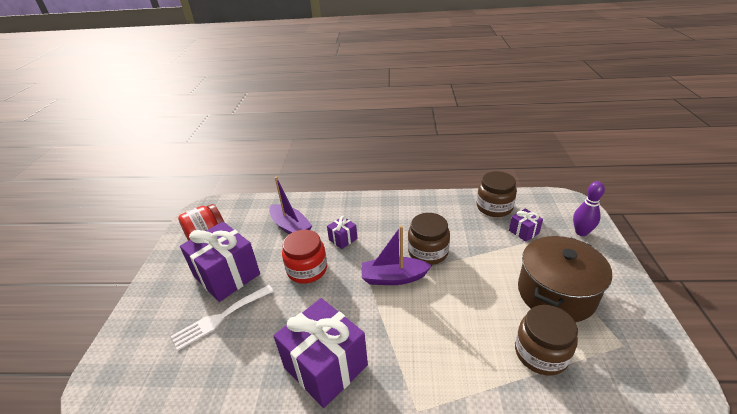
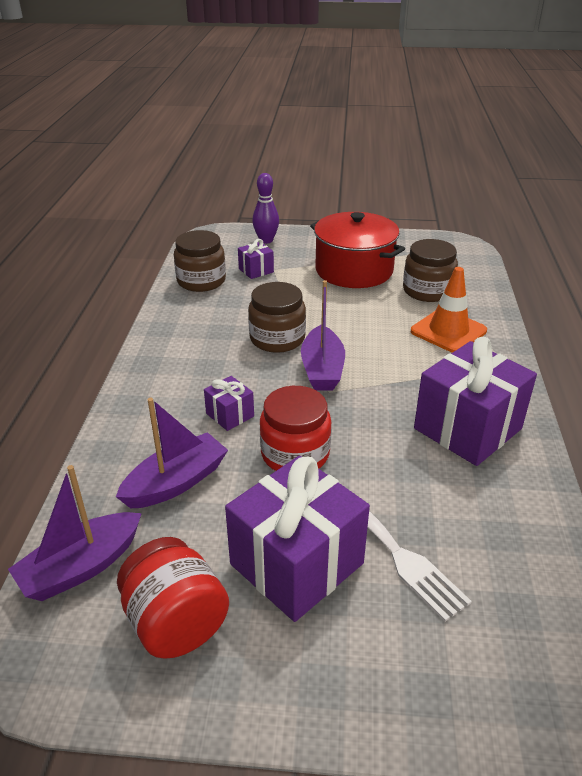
camera: 90 degrees left, 0 degrees up
(245, 209) = (81, 567): none -> purple boat
(466, 365) = (448, 331): none -> orange traffic cone
(556, 293) = (354, 270): brown pot -> red pot

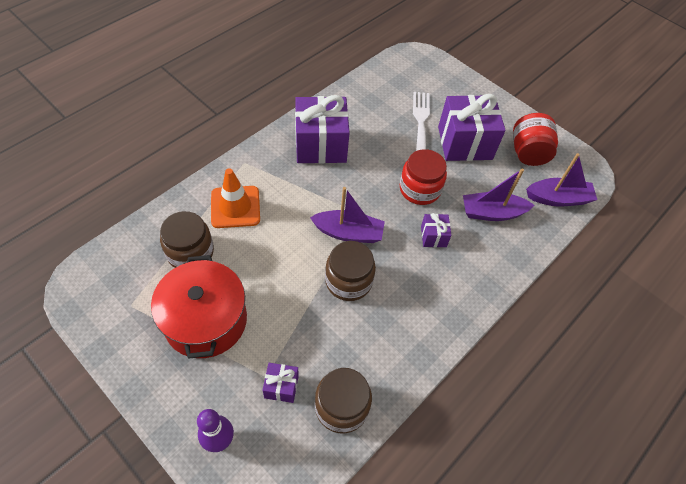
camera: 145 degrees left, 20 degrees up
(322, 369) = (348, 233): purple boat -> purple boat turned 60 degrees clockwise

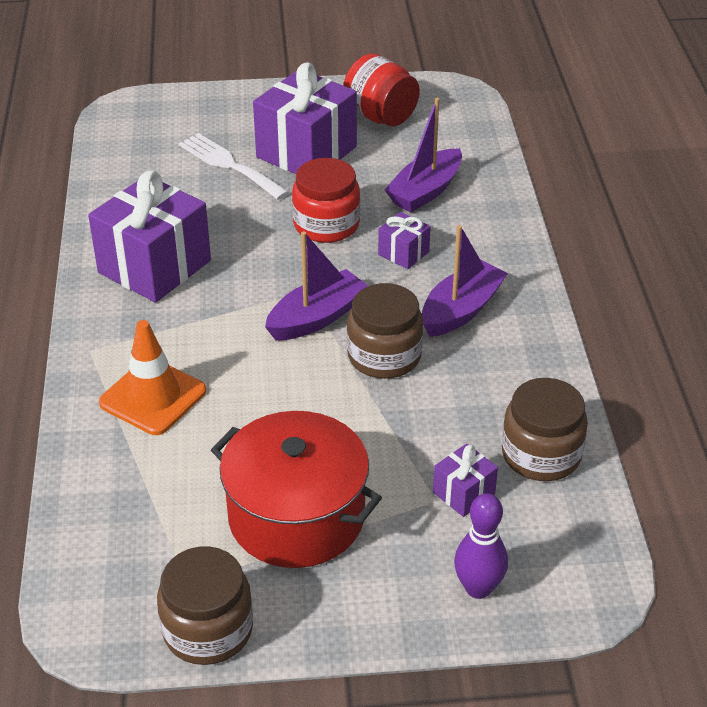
camera: 45 degrees left, 15 degrees down
(190, 252) = (173, 478): brown jar -> brown jar (208, 630)
(558, 198) = (464, 134): purple boat -> purple boat (461, 310)

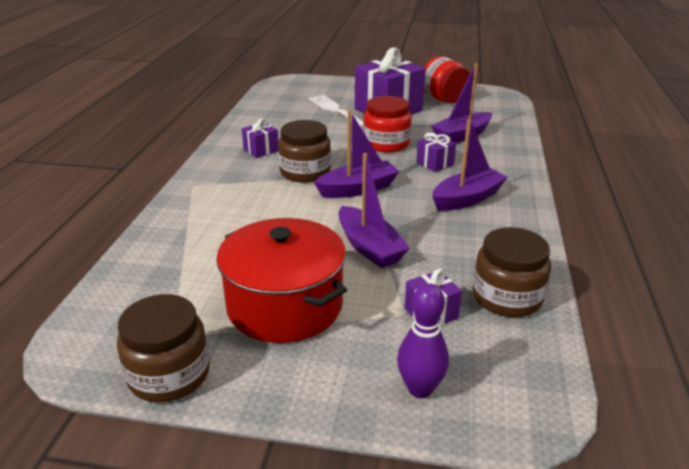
camera: 15 degrees right, 10 degrees down
(153, 397) = (219, 216): orange traffic cone -> none
(154, 266) = (261, 150): purple gift -> purple gift, size x0.46
(364, 412) = (369, 247): none -> purple boat
(384, 356) = (398, 216): brown jar -> brown jar (305, 172)

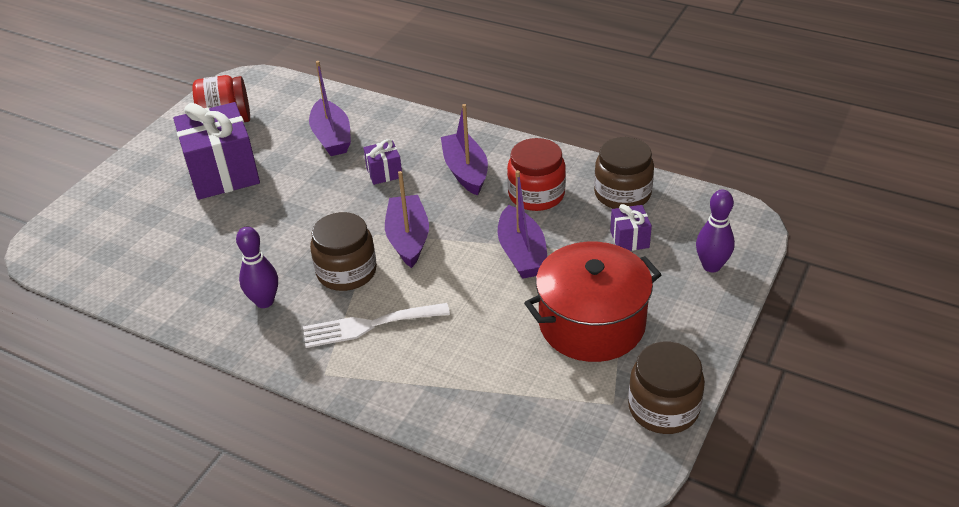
camera: 70 degrees left, 10 degrees up
(261, 150) = (264, 301): purple gift -> purple bowling pin
(335, 110) = (189, 217): white fork -> white fork (369, 325)
(369, 247) = (522, 253): purple boat -> purple boat turned 90 degrees clockwise
(386, 144) = (315, 195): red jar -> red jar (536, 195)

